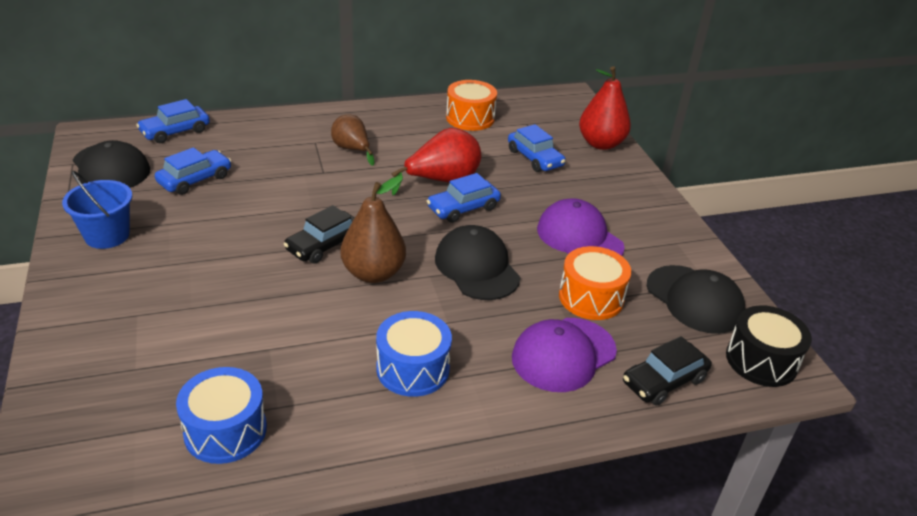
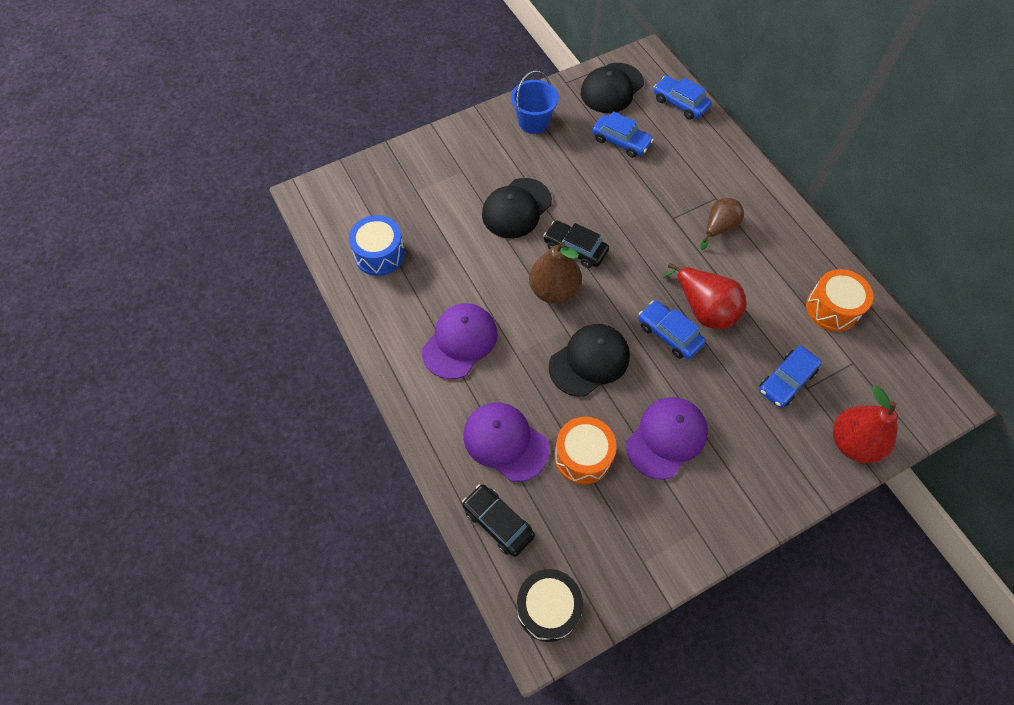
camera: 80 degrees right, 25 degrees up
(413, 369) = (460, 342): blue drum -> purple cap
(694, 299) = (613, 548): black cap -> black cap (516, 208)

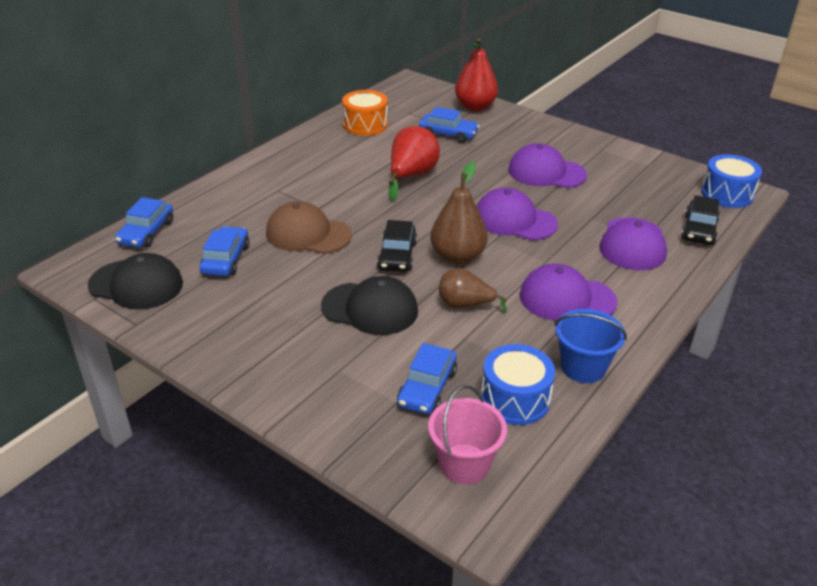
camera: 115 degrees left, 25 degrees down
(347, 205) = (464, 464): none -> pink bucket
(533, 122) = (222, 333): blue bucket -> blue bucket (583, 367)
(547, 608) = (727, 194): black drum -> blue drum
(583, 456) = (602, 204): orange drum -> none
(589, 361) = (514, 220): black cap -> purple cap
(634, 200) = (308, 234): none -> brown cap
(669, 334) = (451, 187): blue car -> blue car (427, 388)
(719, 228) = (314, 183): brown pear -> brown pear (465, 305)

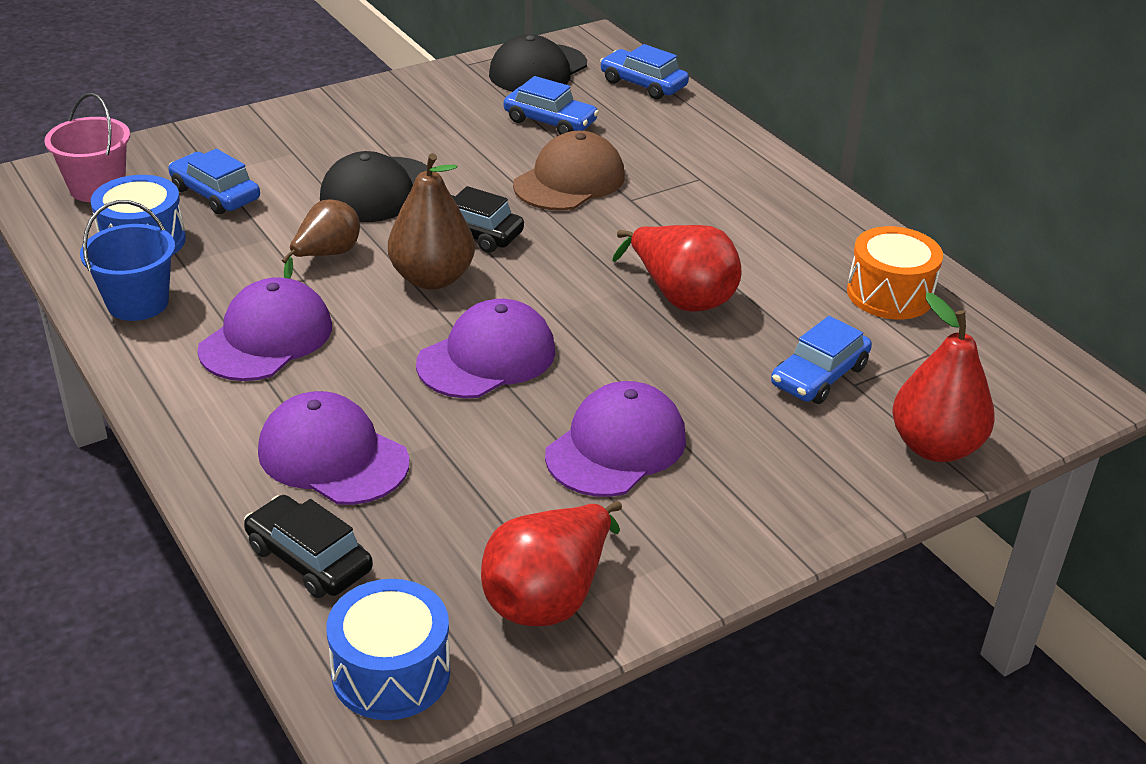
camera: 110 degrees right, 0 degrees up
(649, 170) = (549, 596): none -> red pear

